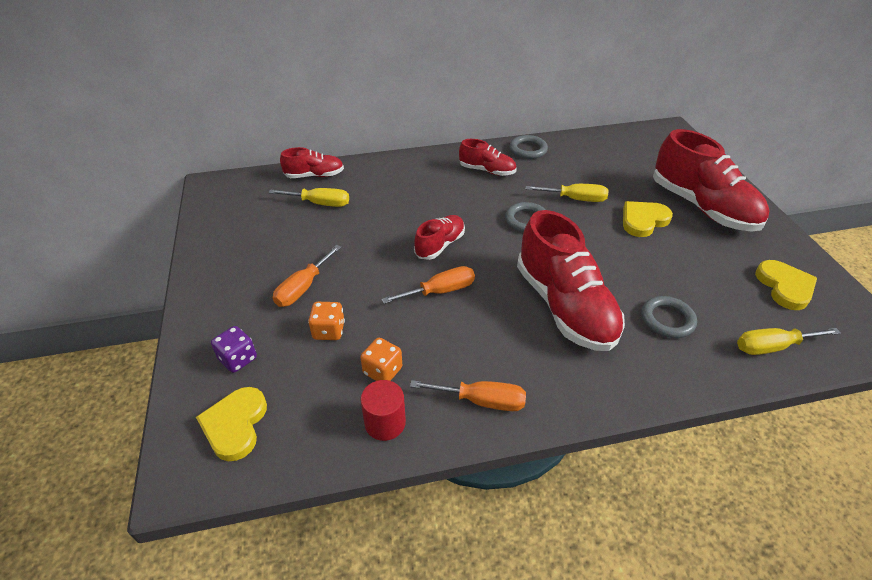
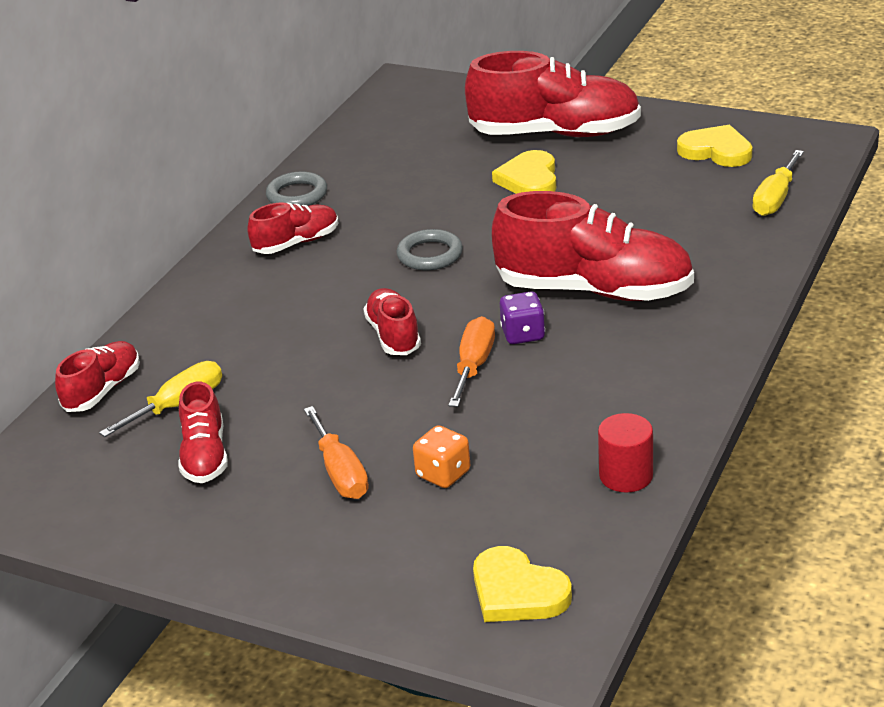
camera: 50 degrees left, 10 degrees down
(238, 359) = (410, 563): purple dice -> purple dice (523, 334)
(285, 233) = (205, 456): none -> red shoe
(382, 371) = (551, 453): orange dice -> none
(482, 401) = (663, 399): orange screwdriver -> none
(575, 199) = (437, 205): yellow screwdriver -> none
(667, 320) = (682, 237): grey ring -> none

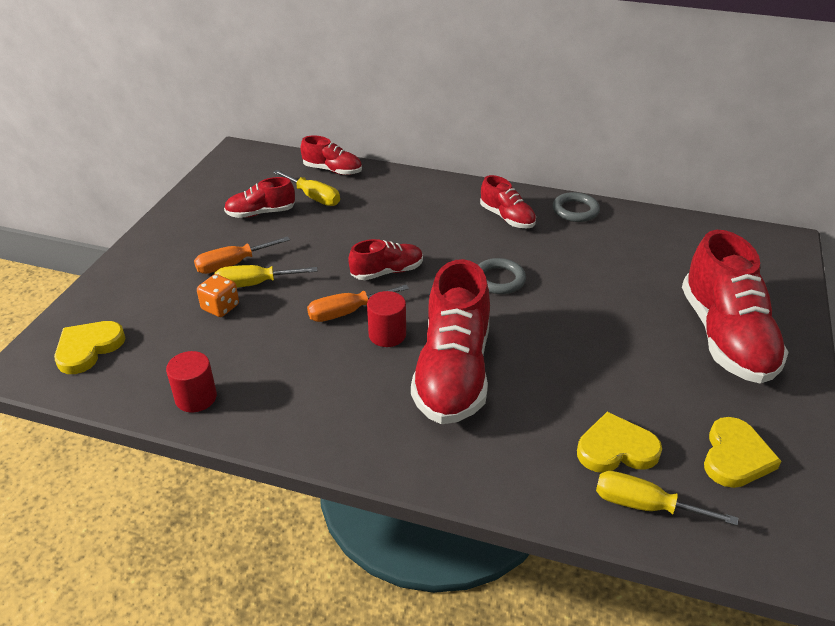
camera: 80 degrees right, 5 degrees up
(394, 447) = (254, 284): none -> yellow screwdriver
(474, 365) = (346, 312): orange screwdriver -> orange screwdriver turned 150 degrees clockwise
(523, 334) = (387, 335): purple dice -> red cylinder
(529, 179) = (633, 325): yellow heart -> yellow heart (616, 449)

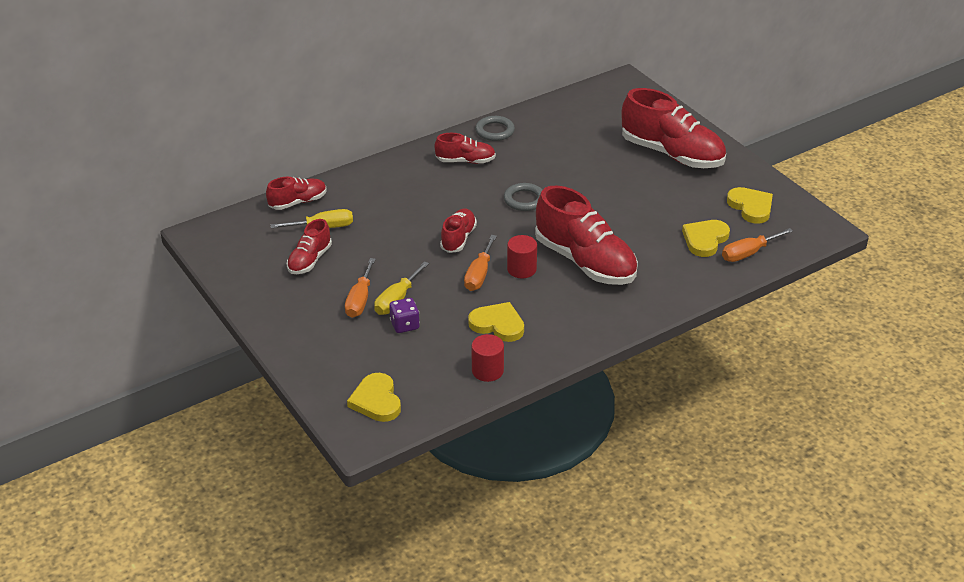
camera: 50 degrees left, 0 degrees up
(220, 307) = (404, 325): orange dice -> purple dice
(279, 365) = (498, 324): none -> yellow heart
(644, 505) = (748, 253): yellow screwdriver -> orange screwdriver

